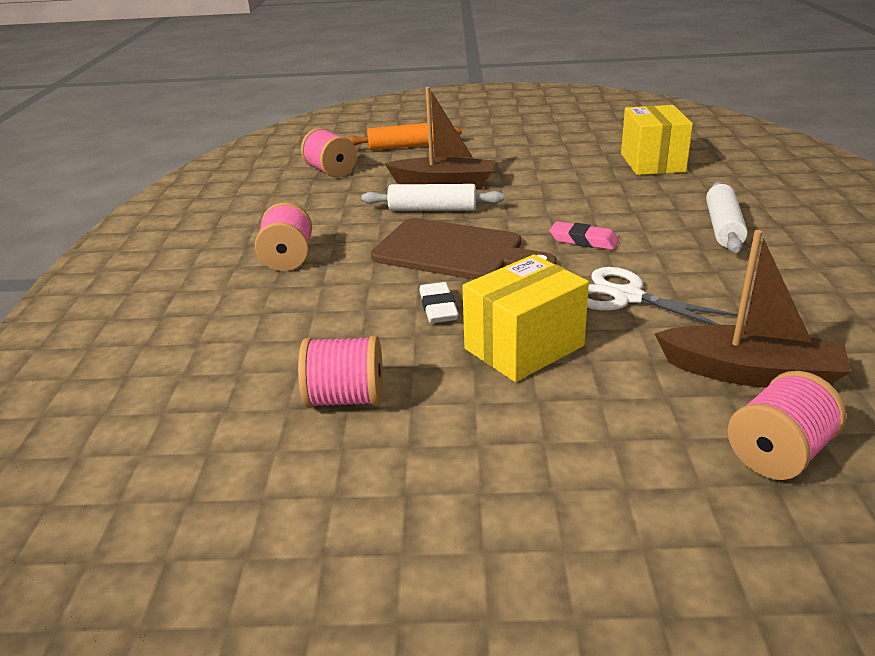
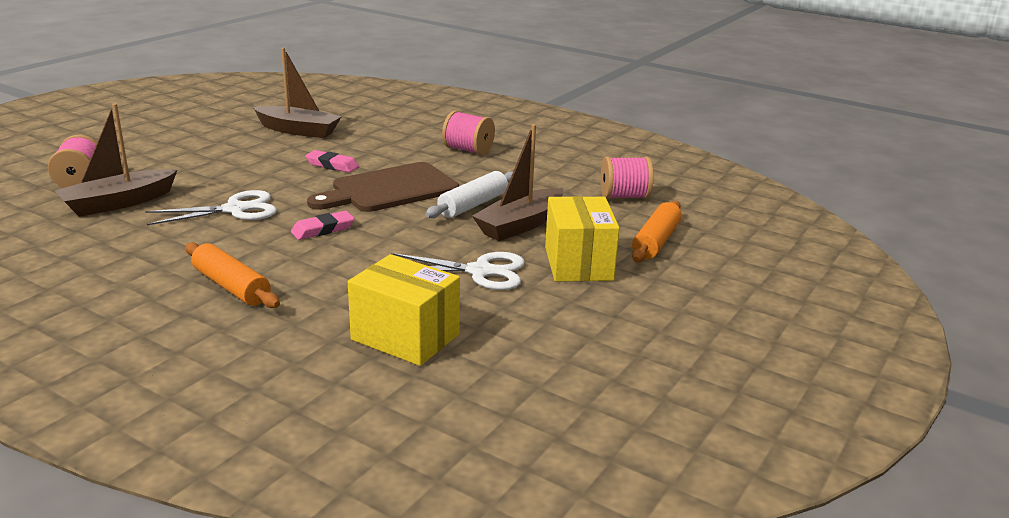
camera: 120 degrees right, 5 degrees down
(345, 399) = (298, 130): pink spool -> brown boat
(438, 308) = (332, 165): white eraser -> pink eraser
(524, 347) = (254, 169): yellow box -> yellow box (578, 264)
(539, 172) = (480, 271): none -> white scissors
(723, 227) = (231, 287): white rolling pin -> orange rolling pin

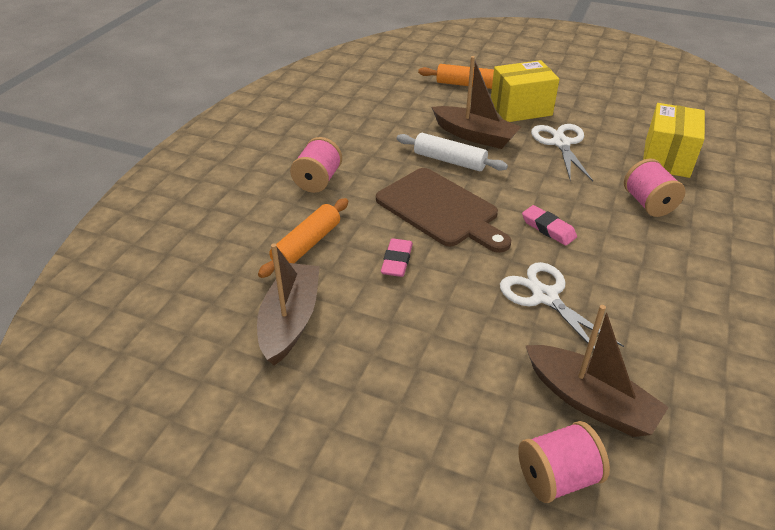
camera: 100 degrees left, 15 degrees up
(231, 287) = (677, 250): orange rolling pin -> orange rolling pin (307, 245)
(624, 197) = (395, 98): pink spool -> pink spool (648, 204)

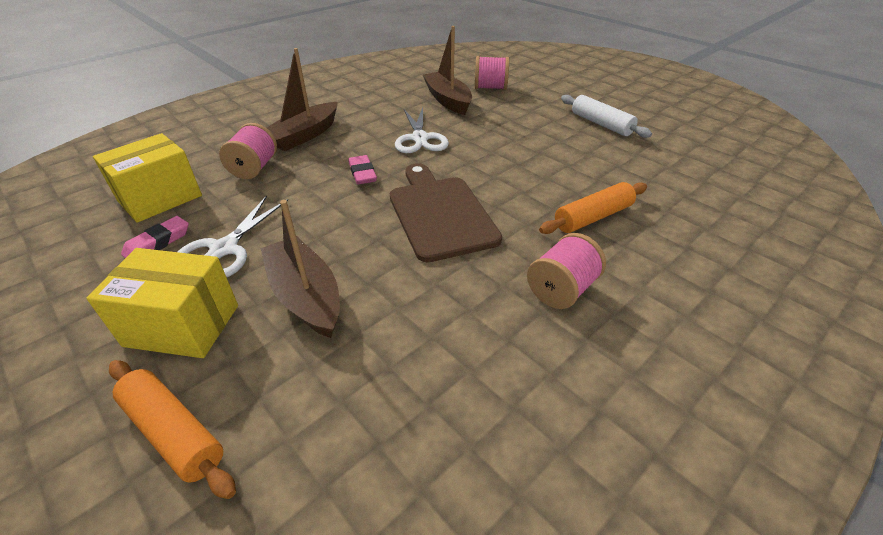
camera: 155 degrees left, 0 degrees up
(290, 321) = (617, 168): brown boat -> brown boat (305, 135)
(397, 261) = (512, 184): pink eraser -> pink eraser (158, 243)
(449, 161) = (377, 267): white rolling pin -> white rolling pin (601, 124)

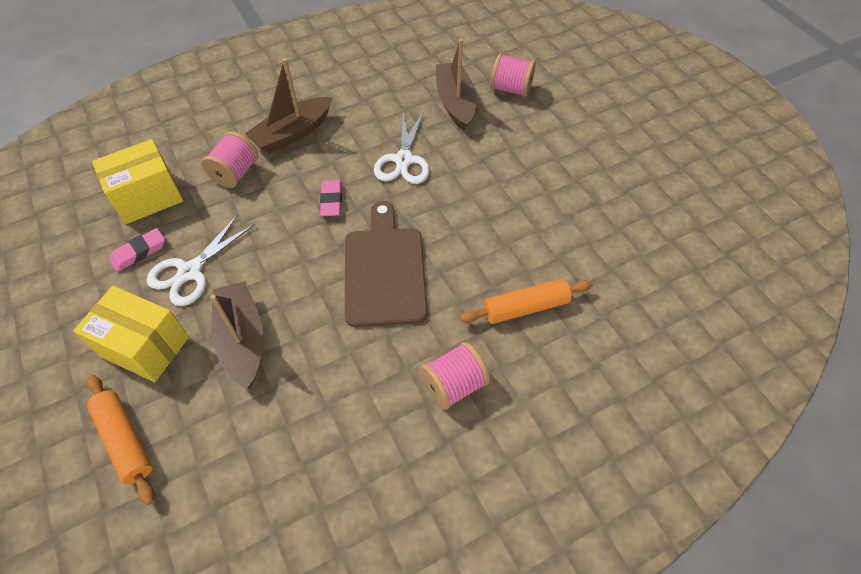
camera: 15 degrees right, 15 degrees up
(601, 124) = (605, 174): white rolling pin -> none

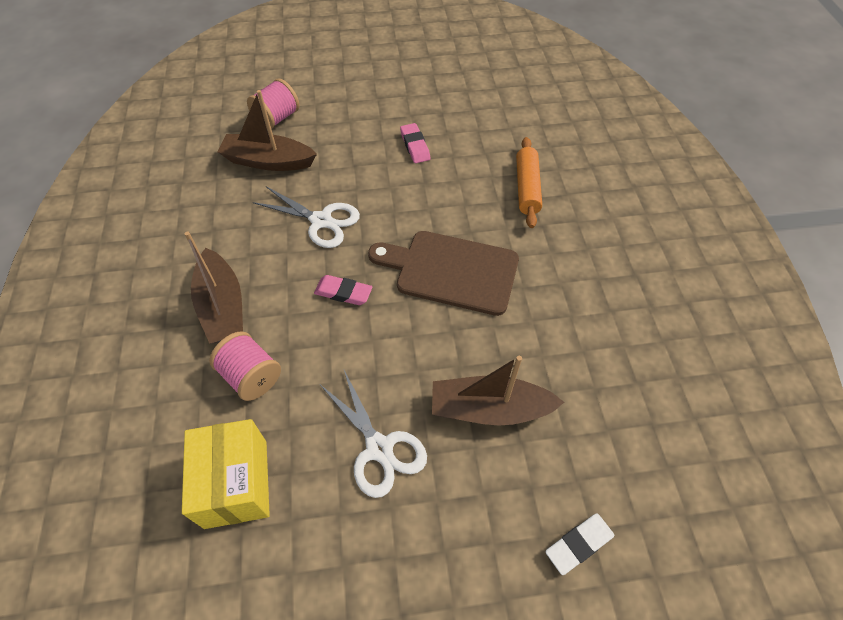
camera: 70 degrees left, 0 degrees up
(125, 440) = (578, 544): orange rolling pin -> white eraser
(139, 252) = (324, 504): pink eraser -> pink eraser (415, 146)
(145, 346) = (466, 511): yellow box -> none
(454, 385) = (586, 255): pink spool -> none

